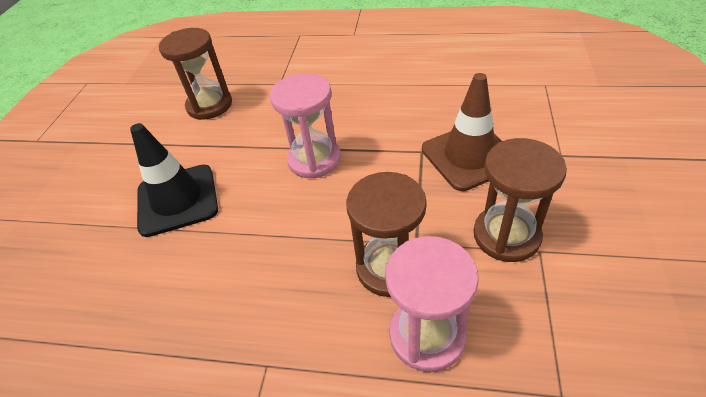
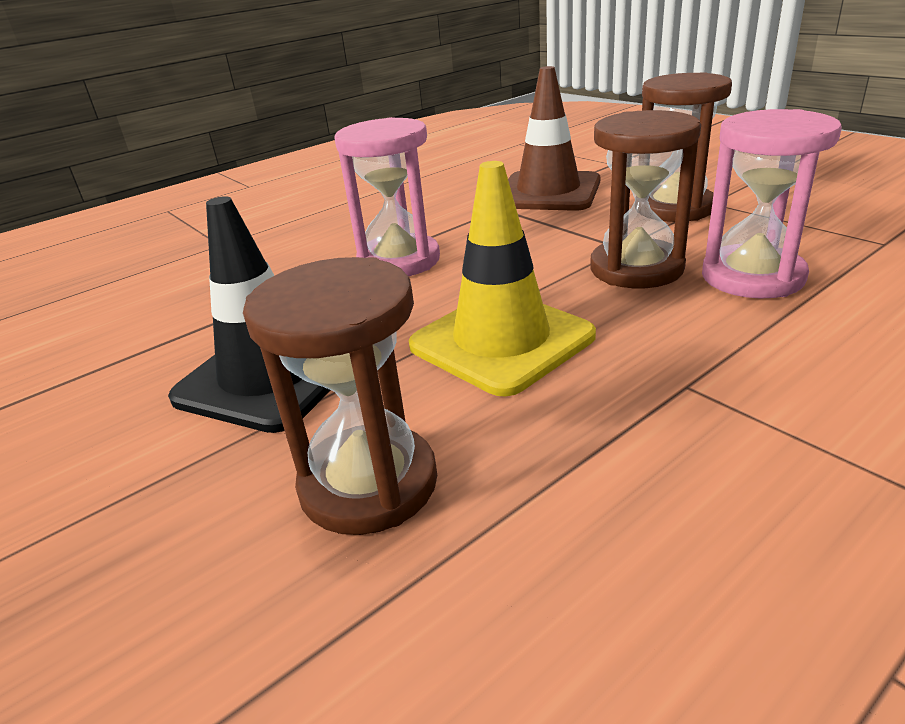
camera: 50 degrees left, 15 degrees down
(209, 105) = (137, 299): brown hourglass -> brown hourglass (368, 483)
(259, 259) = (501, 341): none -> yellow traffic cone

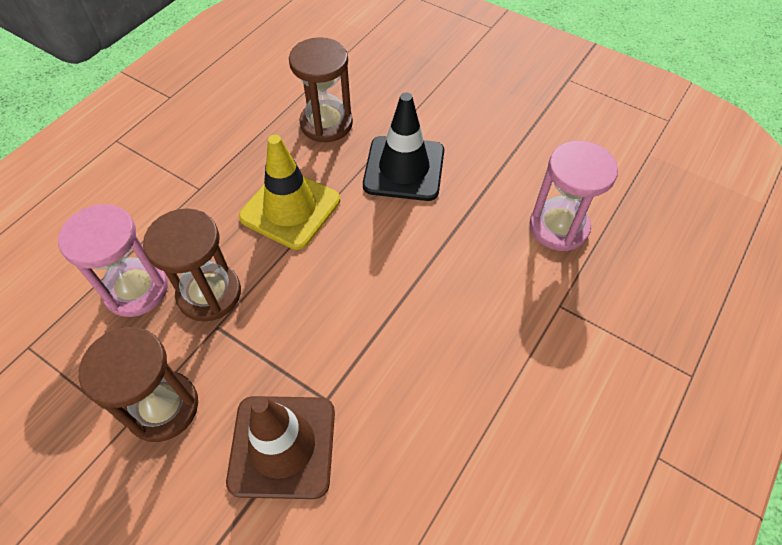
camera: 160 degrees right, 25 degrees up
(399, 261) = (385, 290): pink hourglass -> pink hourglass (558, 227)

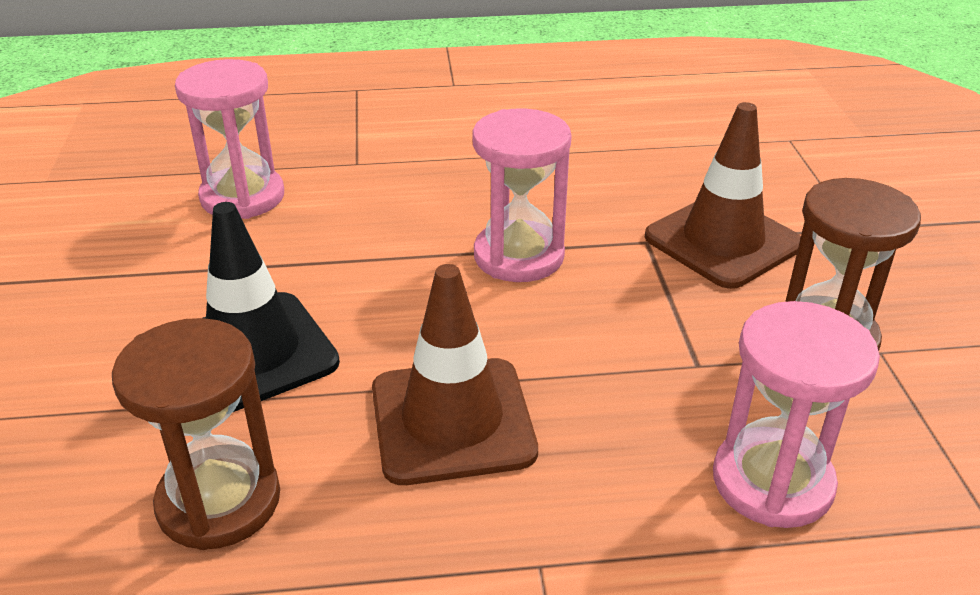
camera: 130 degrees left, 20 degrees down
(209, 294) = (673, 403): brown hourglass -> none
(290, 209) = (452, 420): yellow traffic cone -> brown traffic cone
(377, 319) = (519, 256): none -> pink hourglass

